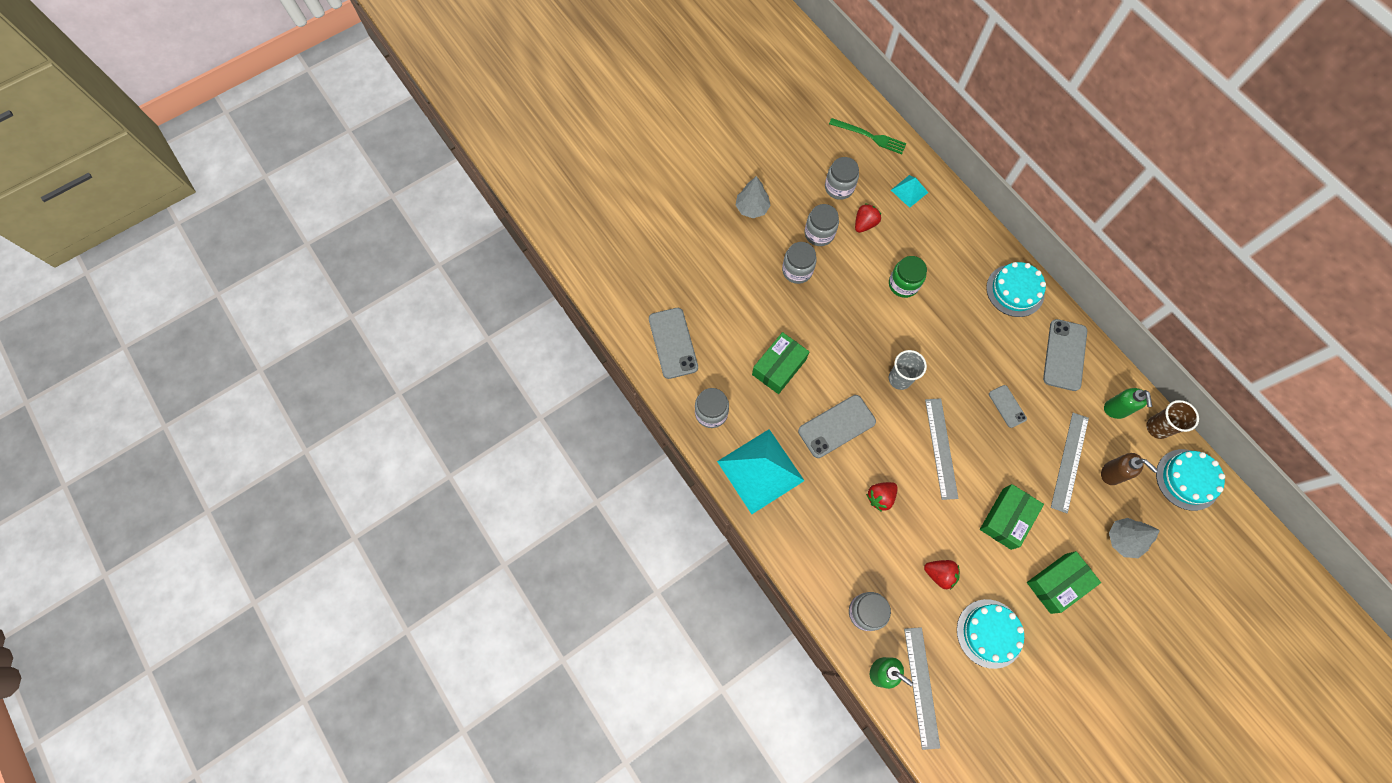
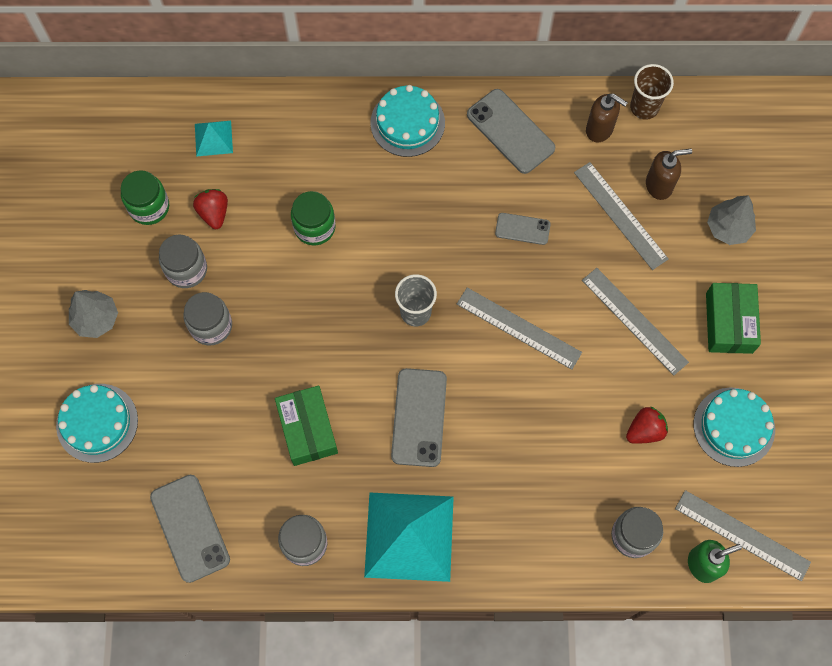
camera: 55 degrees left, 0 degrees up
(673, 343) = (190, 528): grey phone -> grey phone turned 45 degrees clockwise
(839, 187) = (149, 207): grey jar -> green jar
(870, 136) = (115, 128): green fork -> none
(880, 497) = (526, 430): red strawberry -> none
(1006, 518) = (634, 321): green box -> grey ruler
(1116, 409) = (599, 129): green soap dispenser -> brown soap dispenser
(1187, 479) = (712, 123): turquoise cake -> turquoise cake (97, 423)

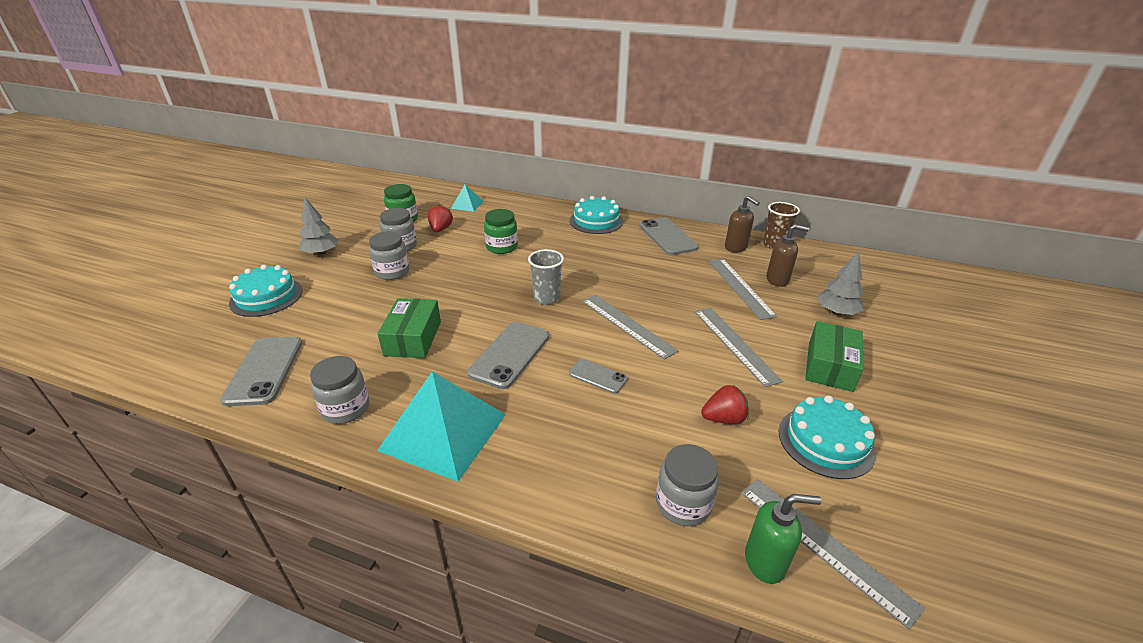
camera: 20 degrees right, 35 degrees down
(522, 229) = (655, 277): grey phone -> grey phone (597, 376)

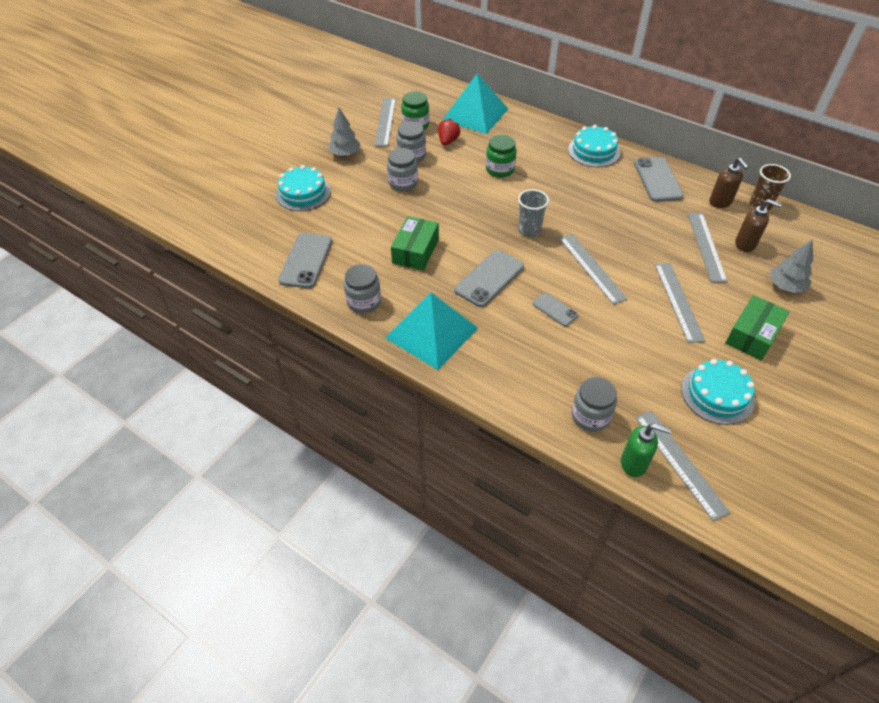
camera: 15 degrees right, 15 degrees up
(369, 220) = (385, 121): none -> grey ruler
(467, 204) = (475, 114): turquoise pyramid -> turquoise pyramid, size x2.09
(723, 419) = (643, 362): red strawberry -> none

